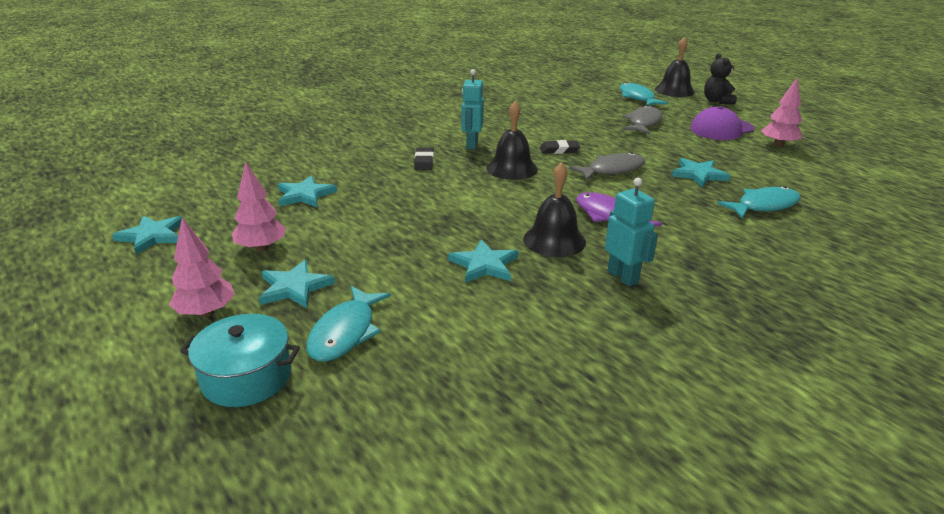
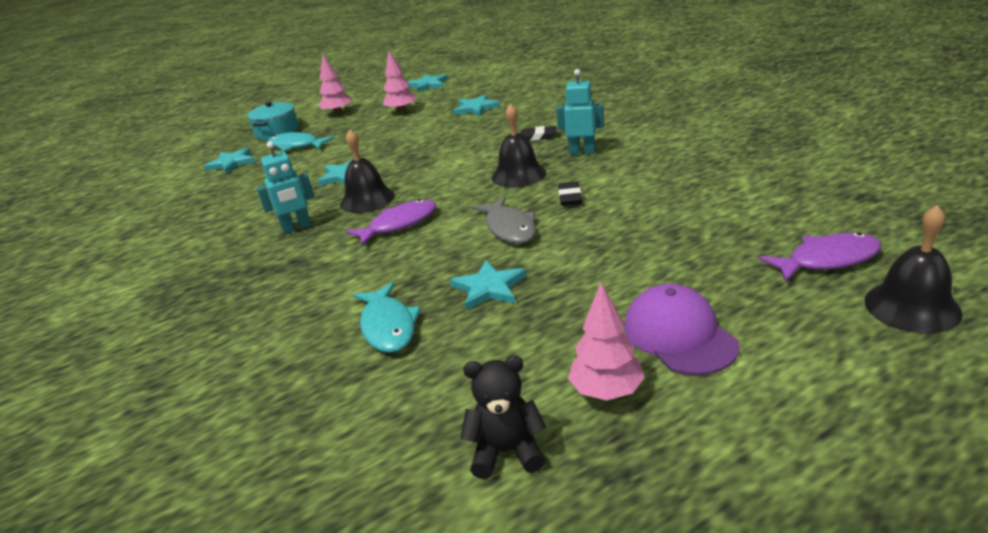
camera: 100 degrees right, 0 degrees up
(294, 287) = (350, 127): turquoise star -> turquoise star (232, 163)
(637, 98) = (827, 260): turquoise fish -> purple fish
(643, 123) = (687, 258): grey fish -> none
(717, 101) = (862, 356): black teddy bear -> black teddy bear (507, 451)

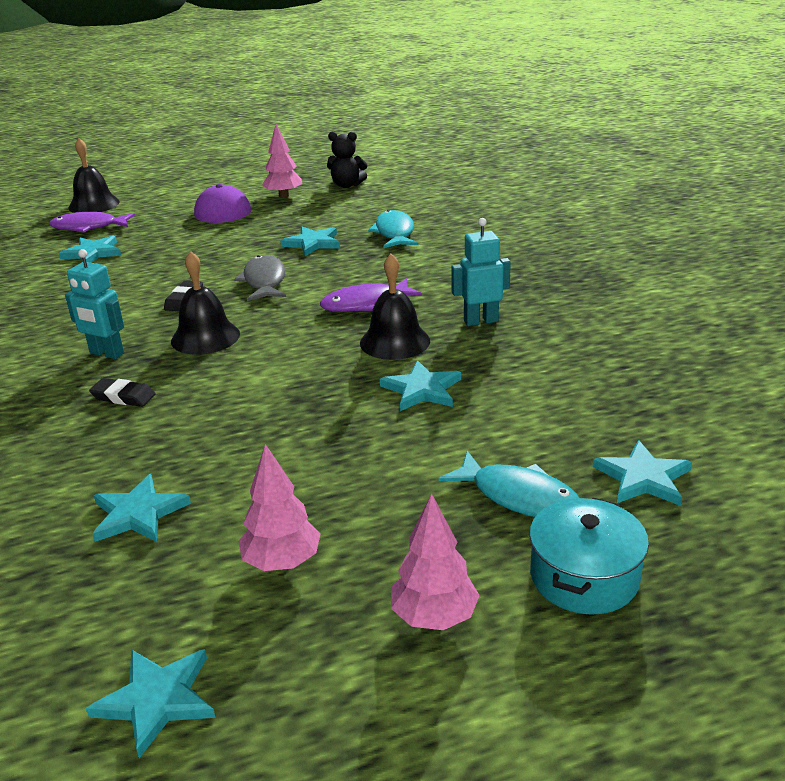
camera: 170 degrees left, 0 degrees up
(745, 225) = (93, 253): none -> turquoise star

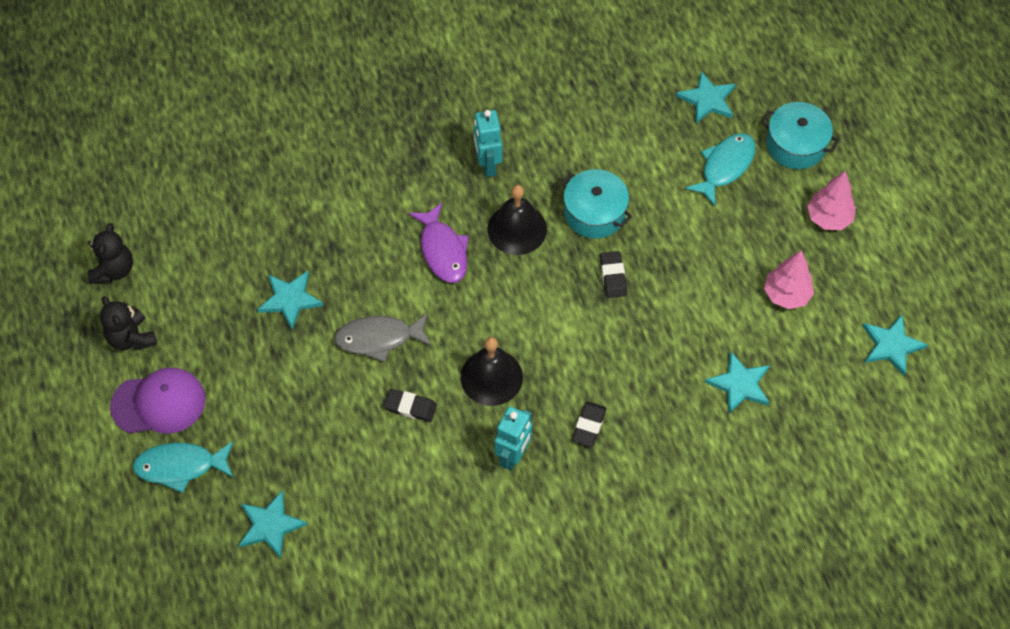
camera: 90 degrees left, 30 degrees up
(88, 227) = (184, 551): purple fish -> none
(94, 204) = (101, 564): black bell -> none
(284, 196) = (131, 338): pink tree -> black teddy bear
(327, 406) = (613, 276): none -> black eraser
(394, 233) = (278, 223): turquoise fish -> turquoise fish (180, 466)
(422, 390) = (594, 213): turquoise star -> turquoise pot

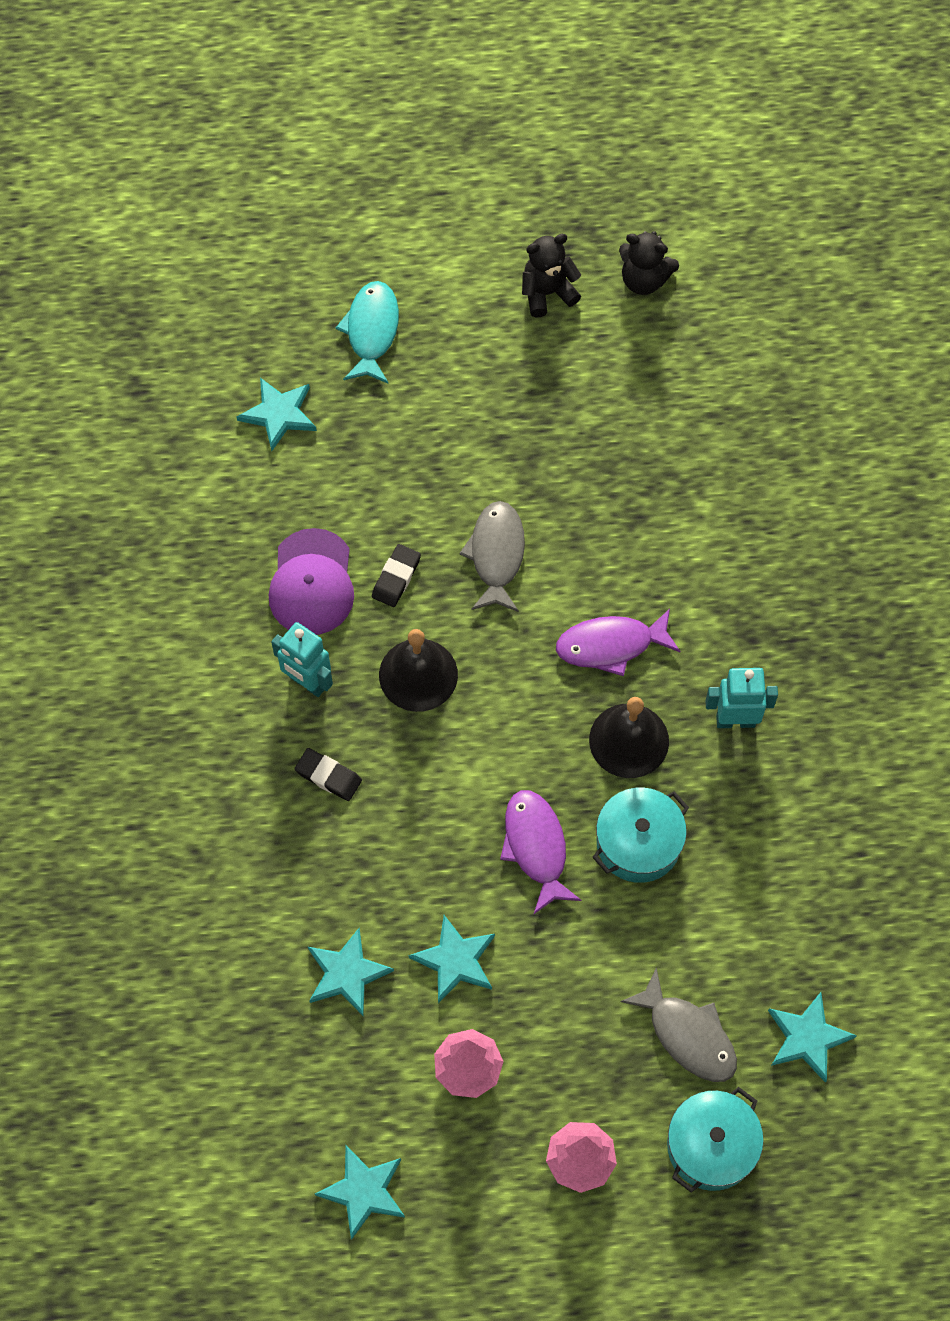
camera: 100 degrees right, 5 degrees up
(159, 403) = (456, 315): purple cap -> purple cap (312, 583)
(290, 299) = (569, 463): turquoise star -> turquoise star (455, 960)
(613, 276) = (536, 847): black eraser -> purple fish
(725, 167) = (688, 1035): turquoise fish -> grey fish

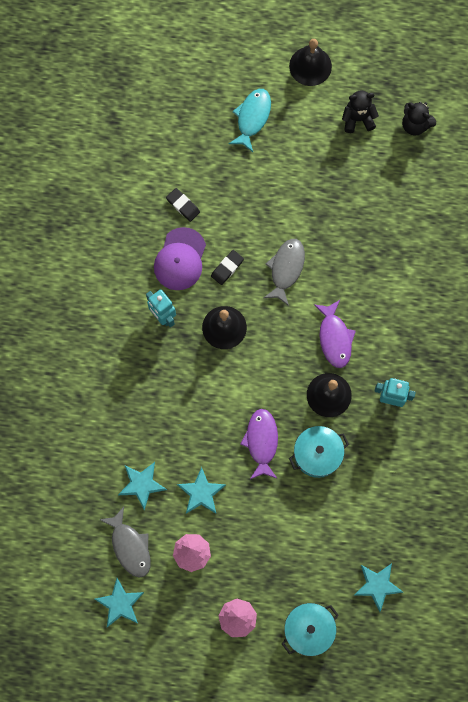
camera: 15 degrees right, 10 degrees up
(279, 414) = (187, 155): turquoise star -> none
(328, 776) = (160, 372): black eraser -> black eraser (183, 205)
(445, 230) = (310, 66): none -> black bell
(611, 645) = (334, 338): purple fish -> purple fish turned 105 degrees counterclockwise
(688, 1035) = (313, 566): grey fish -> grey fish (130, 546)

